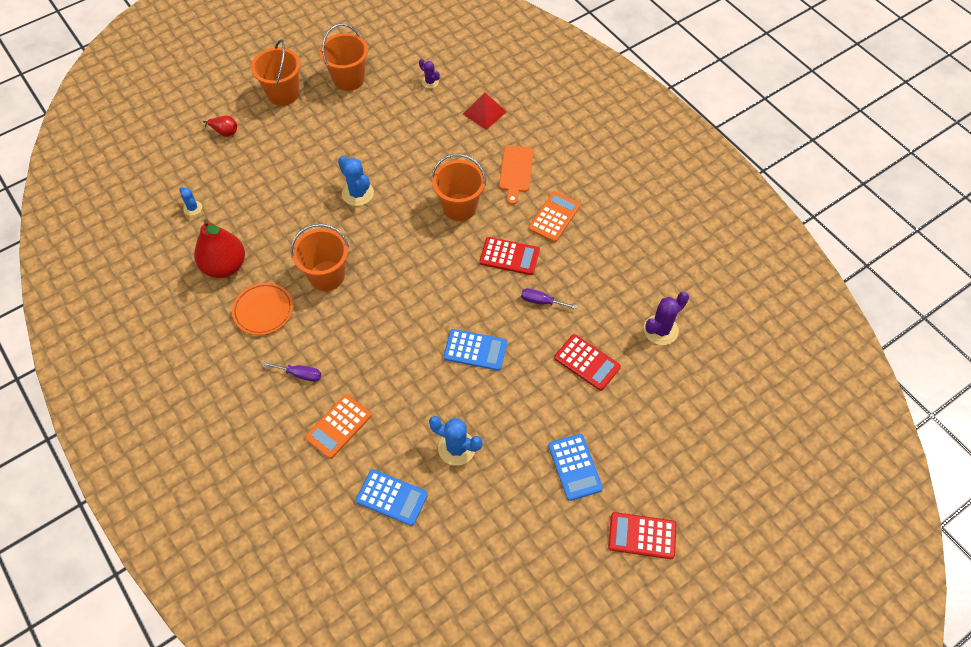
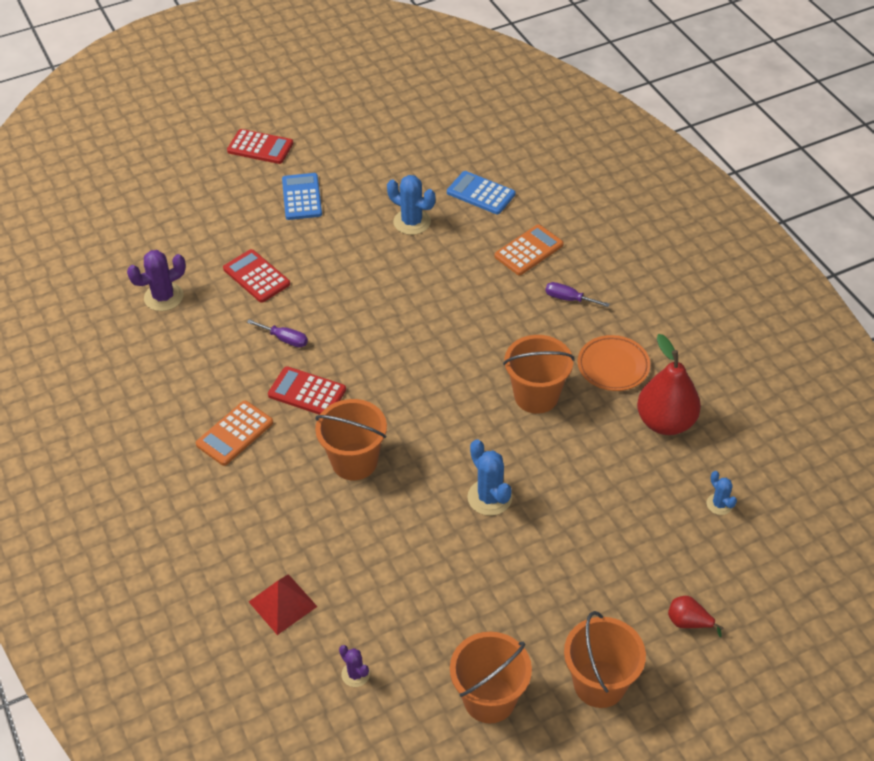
camera: 170 degrees left, 10 degrees down
(475, 350) = (373, 300): blue calculator -> none
(516, 171) = (264, 502): orange cutting board -> none

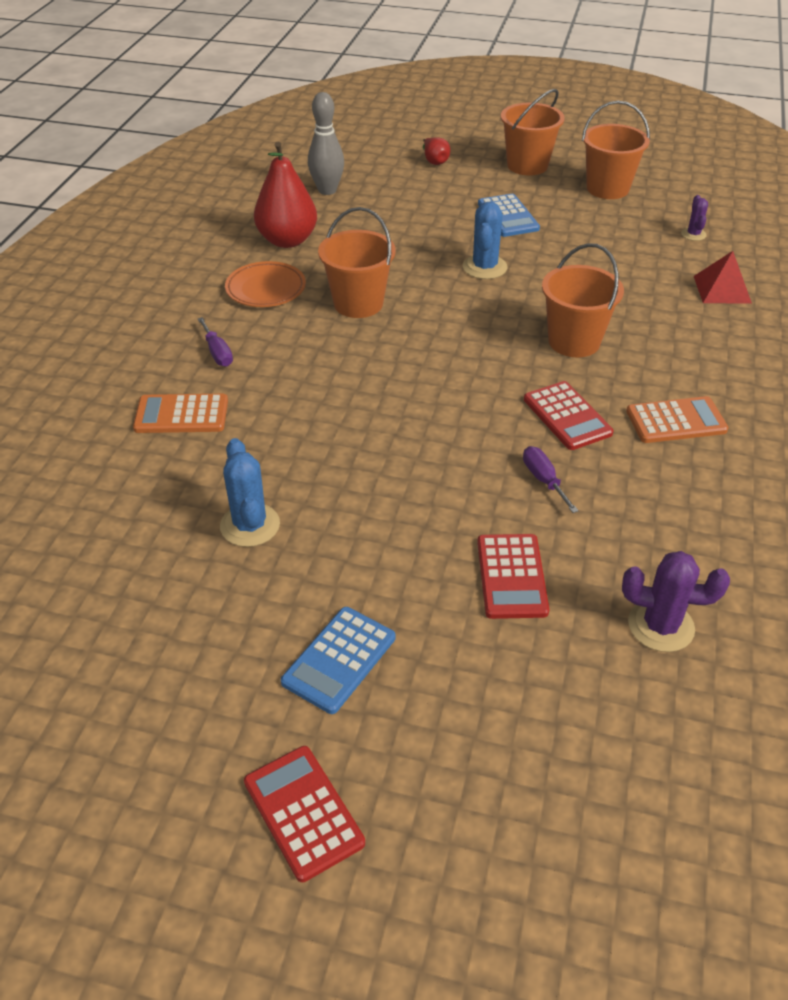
camera: 140 degrees left, 5 degrees down
(481, 193) = (128, 508): blue calculator -> blue calculator (508, 216)
(719, 504) = (327, 190): blue cactus -> grey bowling pin

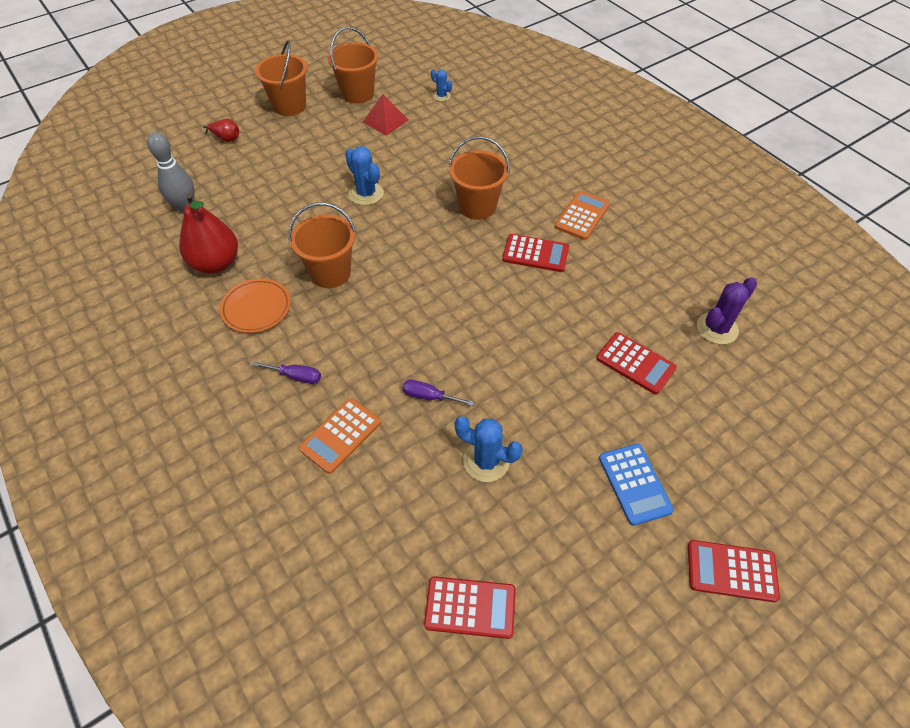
camera: 50 degrees left, 10 degrees up
(72, 604) = (470, 607): none -> red calculator
(508, 216) = (329, 150): blue calculator -> none
(543, 480) = (575, 299): purple screwdriver -> purple screwdriver (429, 396)
(693, 234) = (441, 96): purple cactus -> blue cactus
(722, 289) = (499, 122): red pyramid -> red pyramid (385, 121)

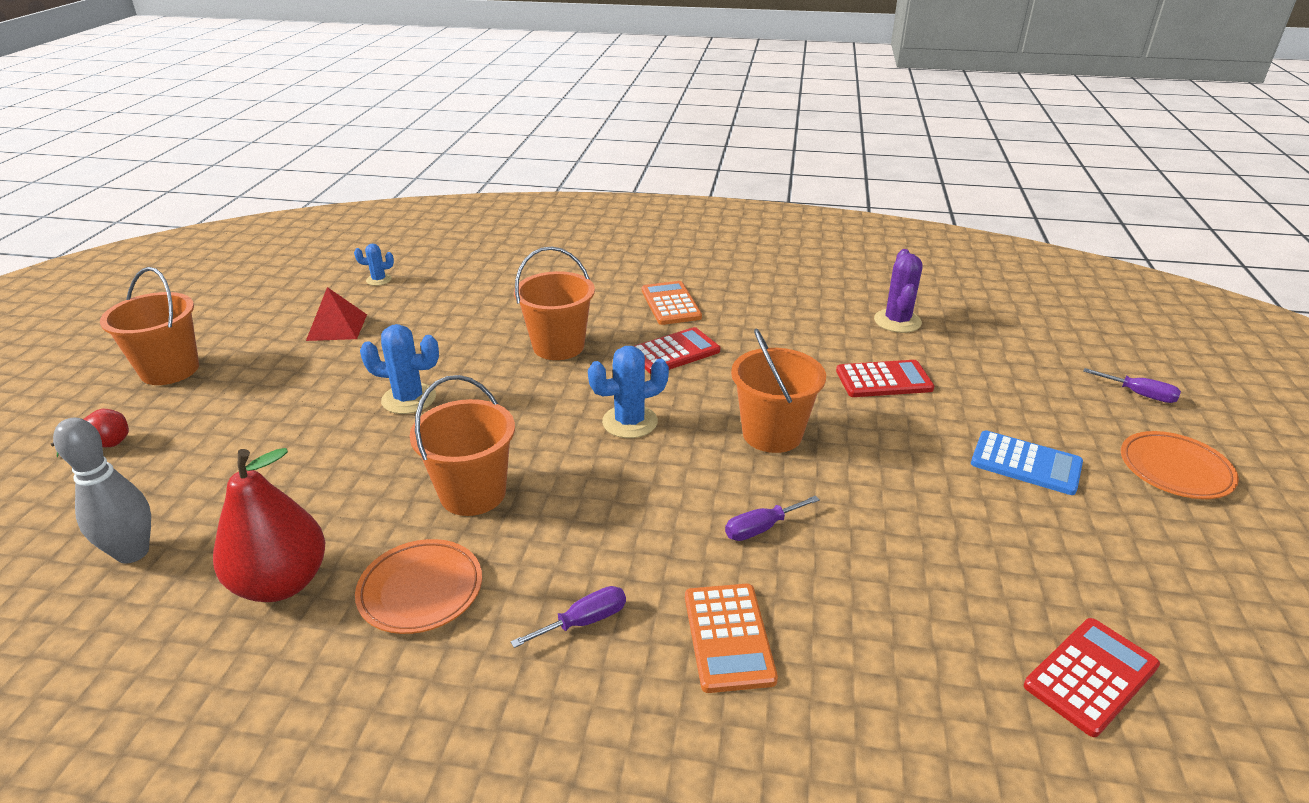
camera: 45 degrees left, 20 degrees down
(357, 94) = (261, 319): orange bucket -> orange bucket (772, 434)
(486, 461) = (898, 541): blue cactus -> blue cactus (630, 422)
(731, 571) = (1175, 470): red calculator -> orange plate
(808, 510) = (1139, 394): none -> purple screwdriver

